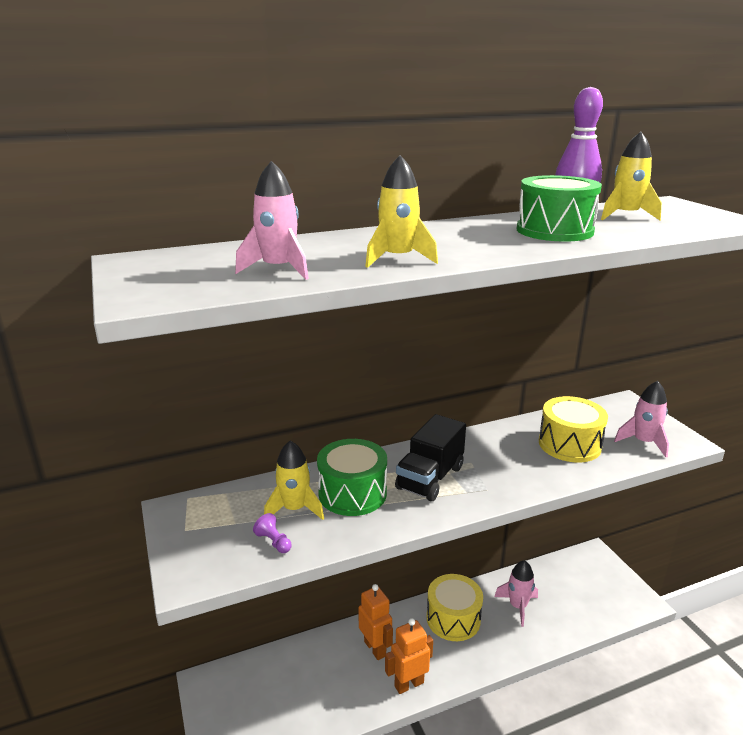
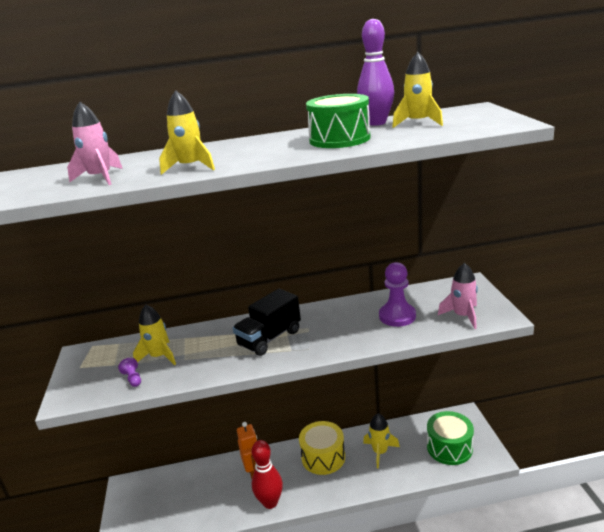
camera: 15 degrees right, 0 degrees up
(352, 493) = (206, 347): green drum -> green drum (449, 448)
(408, 684) = (270, 502): orange robot -> red bowling pin
(518, 606) = (380, 452): pink rocket -> yellow rocket
(569, 444) = (397, 316): yellow drum -> purple pawn

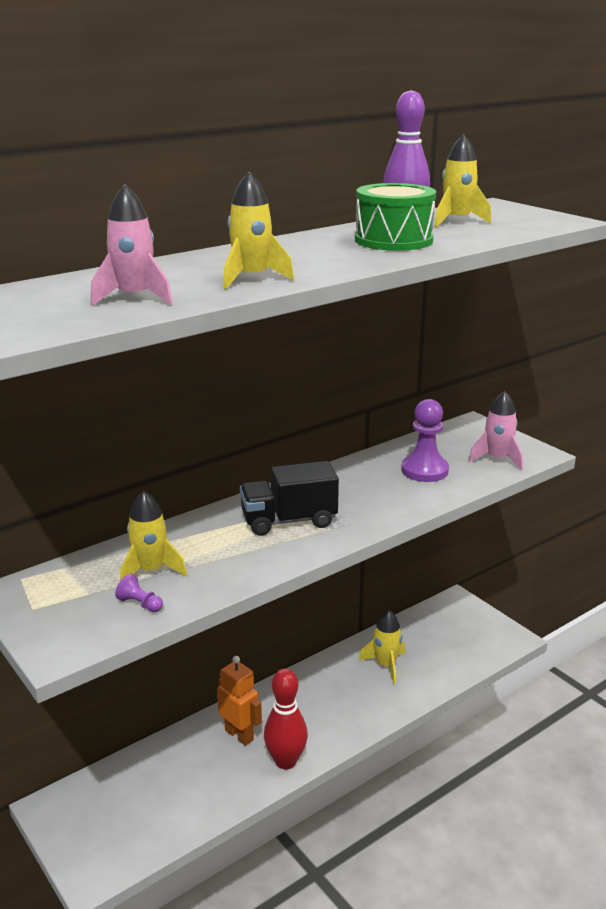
camera: 30 degrees left, 0 degrees up
(269, 338) = (289, 521): black truck -> black truck turned 60 degrees clockwise
(323, 457) = (319, 690): yellow drum -> none
(449, 448) = (462, 639): green drum -> none

